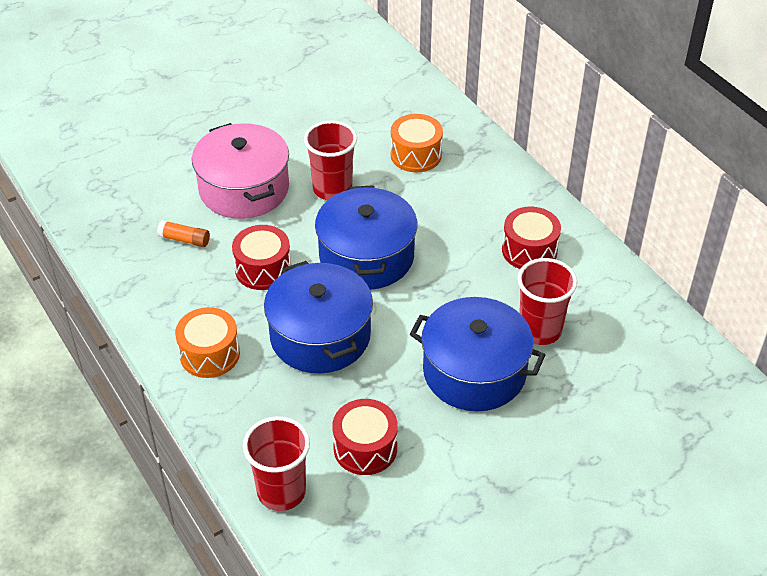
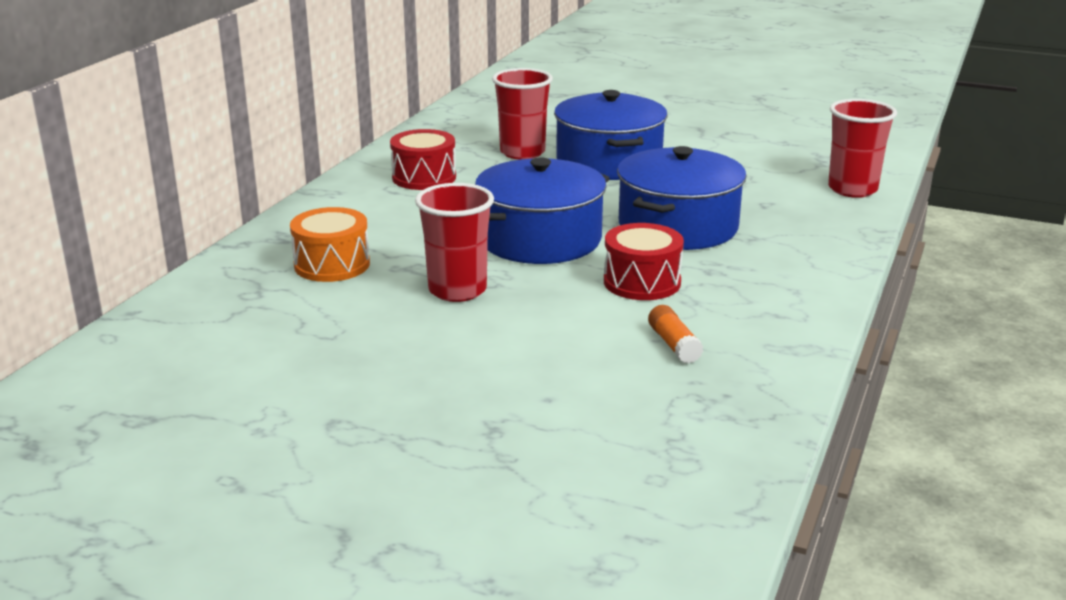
camera: 125 degrees left, 20 degrees down
(209, 354) = (791, 265): orange drum -> none
(244, 189) = (532, 343): pink pot -> none
(365, 448) = (755, 175): red drum -> none

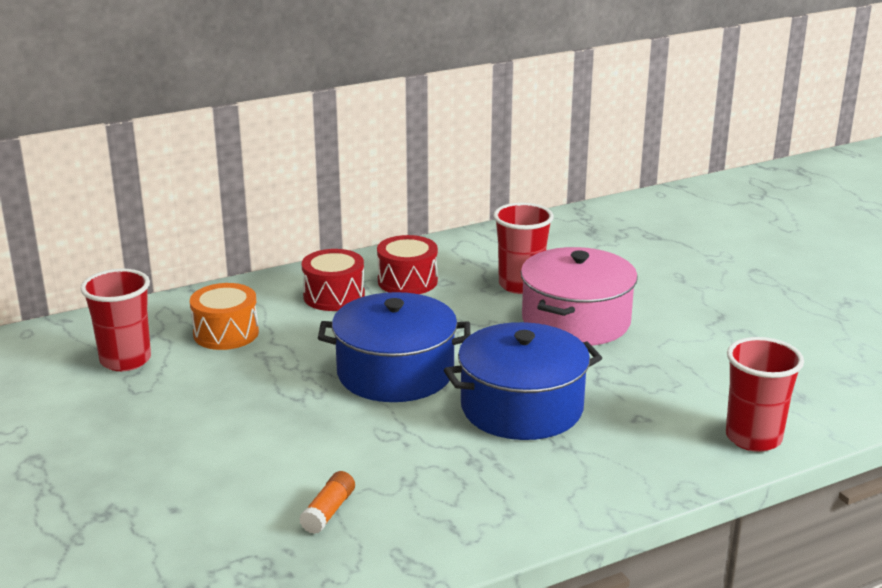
camera: 40 degrees right, 0 degrees up
(457, 290) = (266, 391): red cup -> red cup (125, 360)
(609, 162) = (576, 321): blue pot -> pink pot
(642, 282) = (402, 446): red drum -> red drum (334, 296)

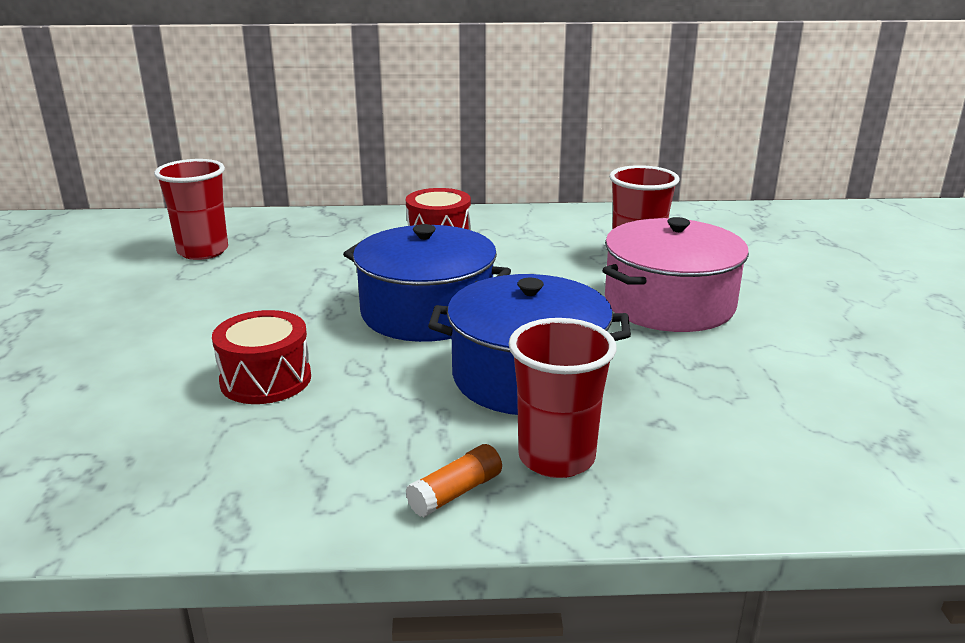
camera: 25 degrees right, 0 degrees up
(226, 333) = (310, 247): orange drum -> none
(328, 511) = (213, 430): orange glue stick -> orange glue stick (456, 493)
(407, 281) = (522, 236): red drum -> red drum (266, 379)
(753, 438) = (802, 487): red cup -> red cup (556, 458)

